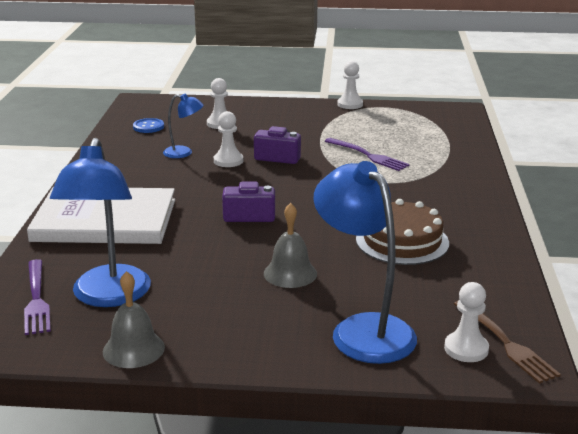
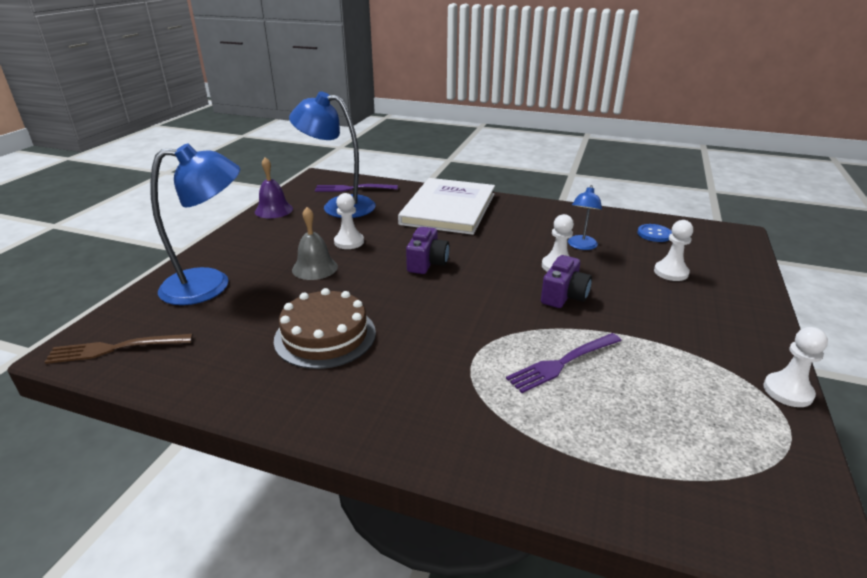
camera: 105 degrees right, 5 degrees up
(133, 349) = (273, 210): grey bell -> purple bell
(466, 349) = (134, 325): white pawn -> white pawn (349, 242)

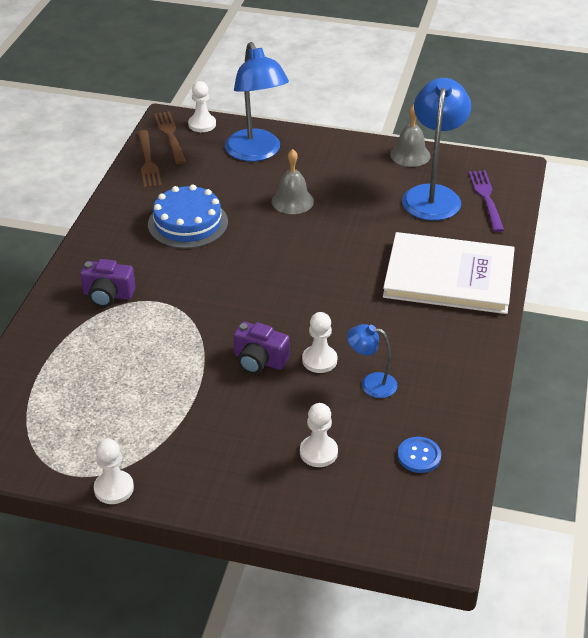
camera: 85 degrees right, 10 degrees up
(166, 369) = (148, 162): none -> brown fork
(273, 210) = (410, 155): purple bell -> grey bell
(325, 336) = (188, 223): brown cake -> blue cake
(349, 242) = (347, 213): white pawn -> white pawn (202, 124)
(427, 263) = (312, 268): purple camera -> purple camera (108, 295)
(562, 363) = (153, 351): purple fork -> none

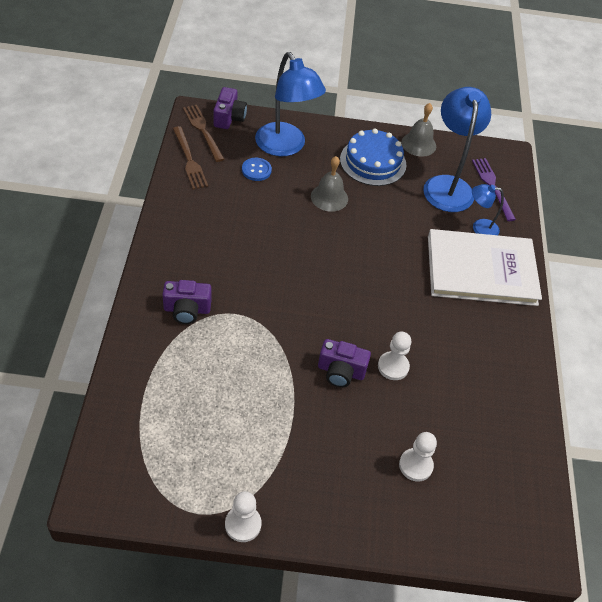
camera: 15 degrees left, 10 degrees up
(188, 223) = (241, 226): blue cake -> blue cake (373, 162)
(202, 124) = (229, 118): white pawn -> purple camera
(371, 383) = (443, 388): blue lamp -> blue lamp (479, 228)
(419, 456) = (501, 460): blue button -> blue button (256, 170)

